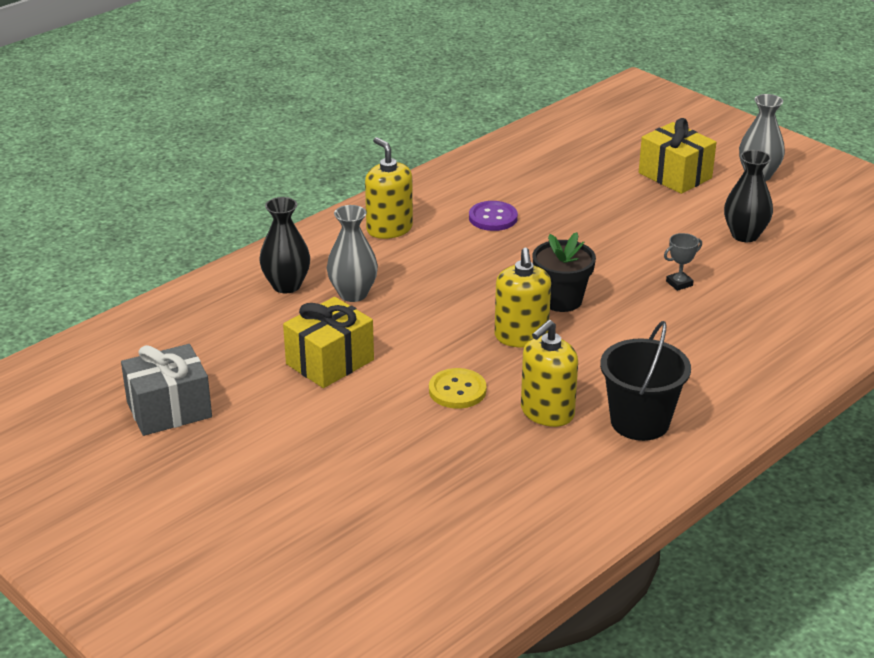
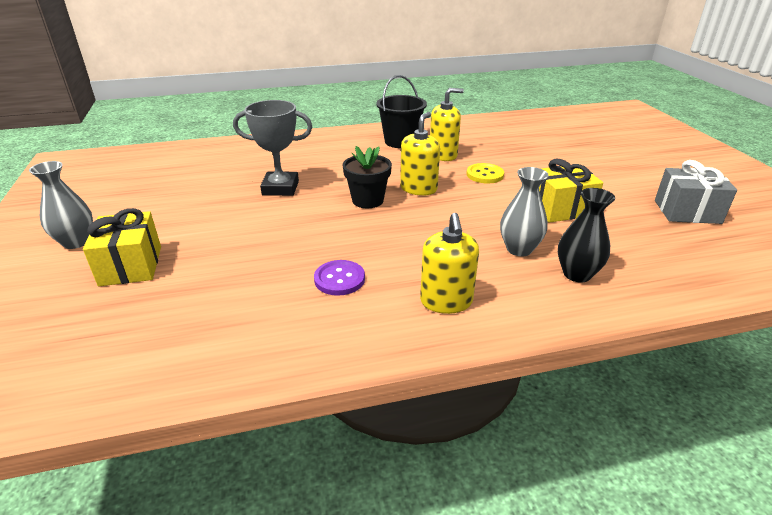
camera: 150 degrees left, 0 degrees up
(679, 283) = (280, 188): grey trophy -> grey trophy, size x2.18
(745, 235) = (185, 202): black vase -> none

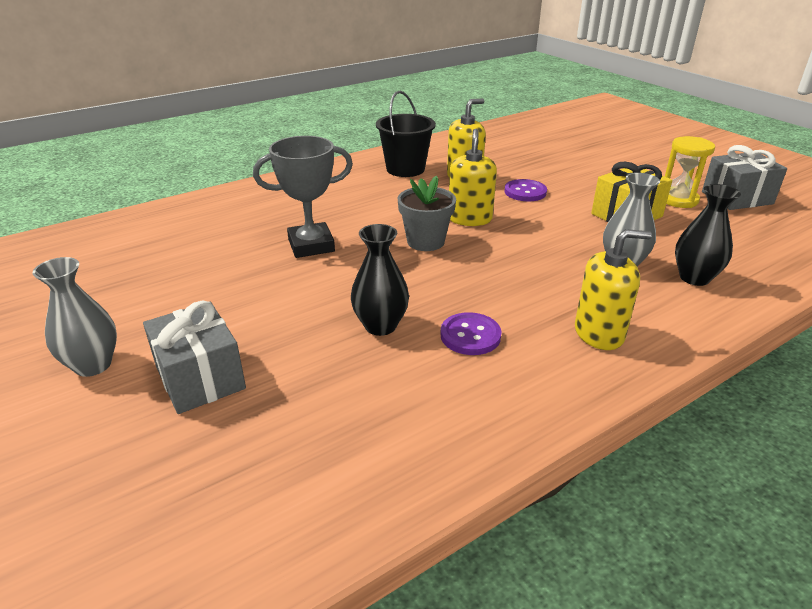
camera: 20 degrees left, 0 degrees up
(131, 265) = (200, 378): yellow gift -> grey gift
(279, 257) = (380, 326): none -> black vase
(367, 200) = (425, 241): black flower pot -> grey flower pot
(446, 301) = (599, 333): yellow soap dispenser -> yellow soap dispenser turned 75 degrees counterclockwise
(485, 175) = (525, 192): yellow button -> purple button
(623, 204) = (678, 200): none -> yellow hourglass

